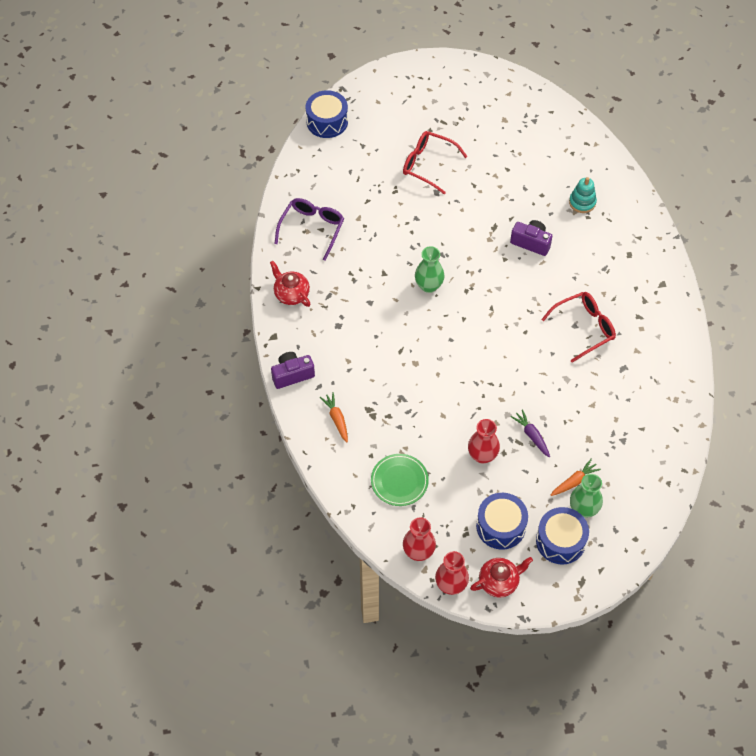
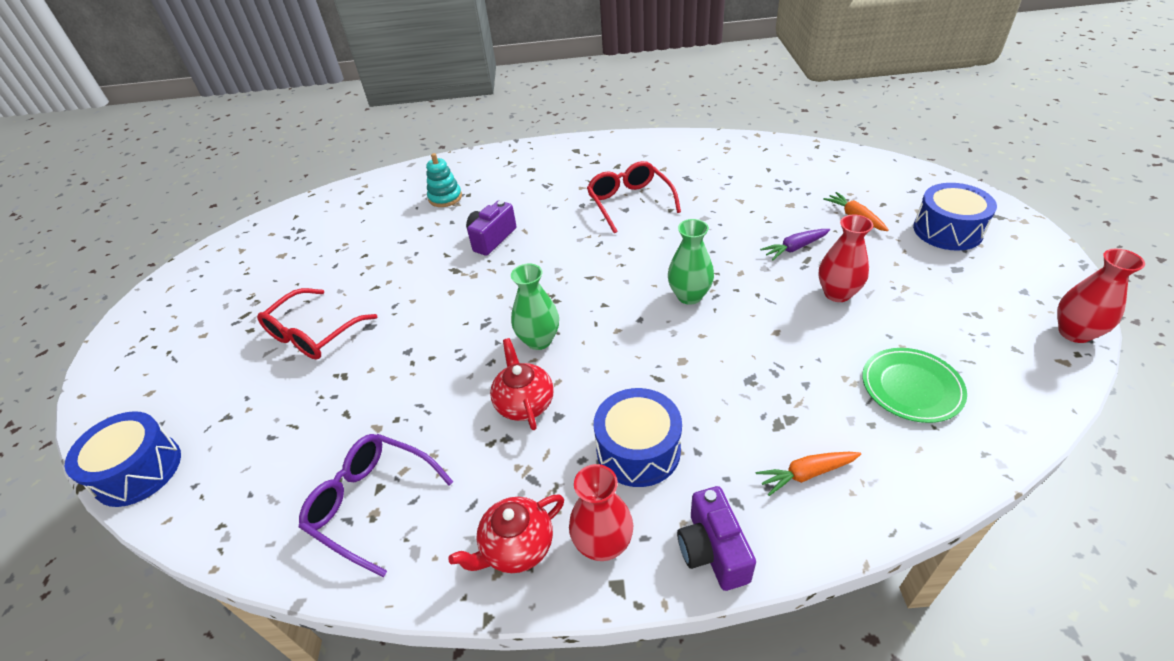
camera: 80 degrees left, 15 degrees down
(418, 552) = (1035, 368): red vase -> red vase (603, 544)
(499, 582) = (1039, 284): red teapot -> red teapot (524, 403)
(500, 526) = (948, 280): blue drum -> blue drum (638, 450)
(583, 509) = (892, 212): green vase -> green vase (689, 296)

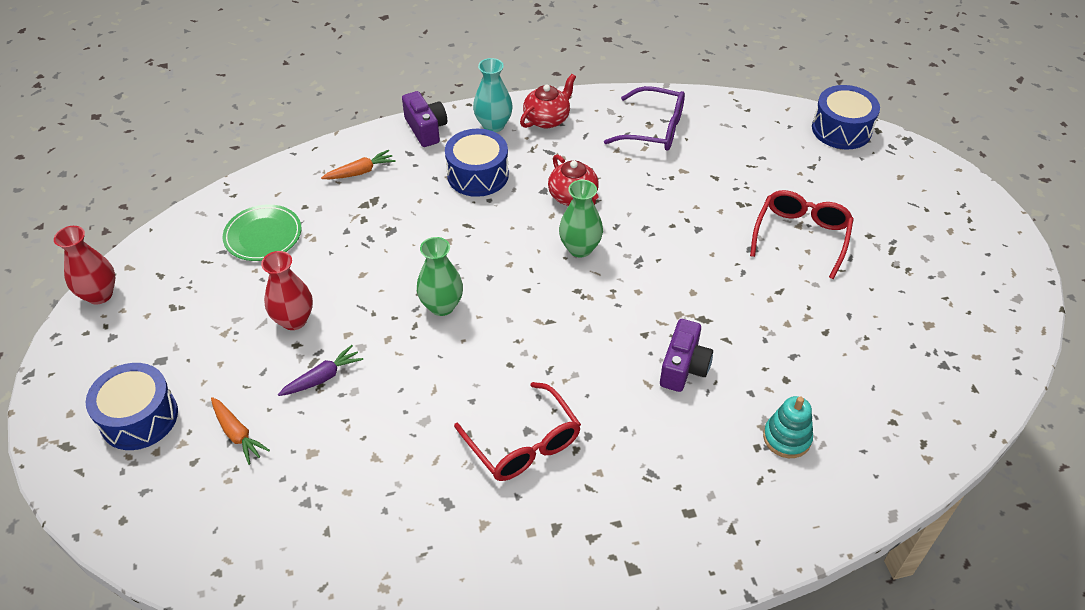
camera: 165 degrees right, 5 degrees up
(603, 544) = (493, 125): red vase -> turquoise vase

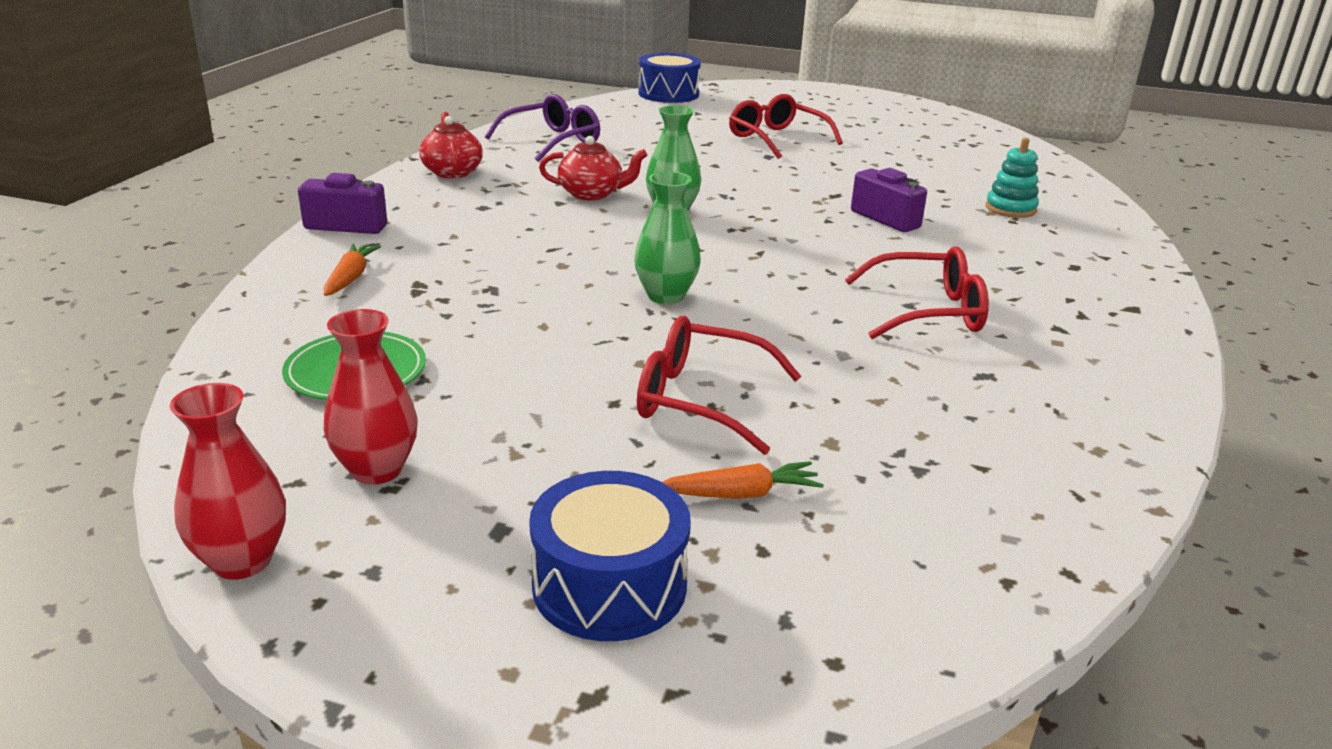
camera: 60 degrees left, 20 degrees down
(294, 320) = (564, 392): red vase -> red vase (377, 470)
(322, 377) = (700, 399): purple carrot -> red glasses
(478, 175) = (478, 222): blue drum -> none
(493, 125) = (412, 194): turquoise vase -> none

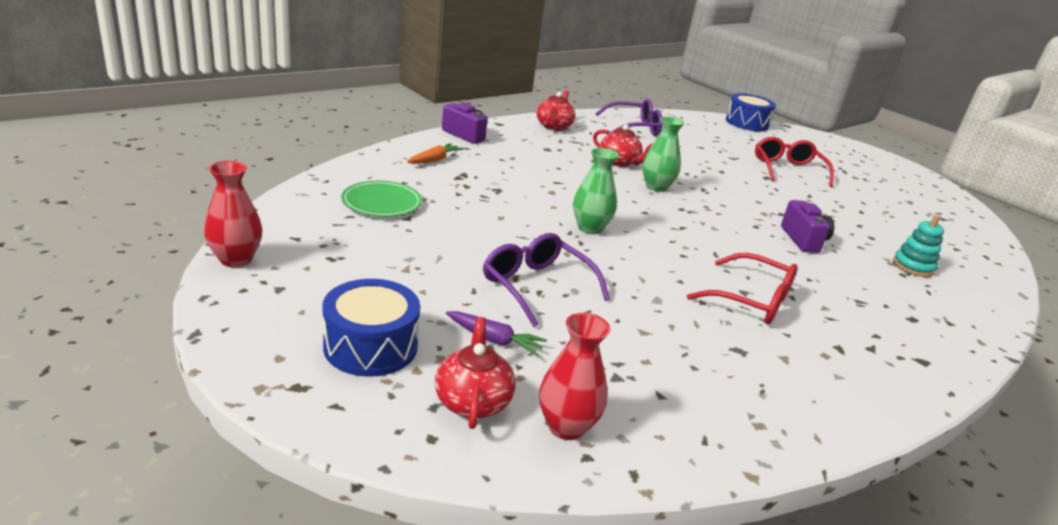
camera: 30 degrees right, 0 degrees up
(377, 470) = (335, 248): red vase -> red vase (566, 426)
(700, 399) = (536, 286): red glasses -> purple glasses
(741, 494) = (494, 339): orange carrot -> purple carrot
(817, 586) = (473, 401): none -> red teapot

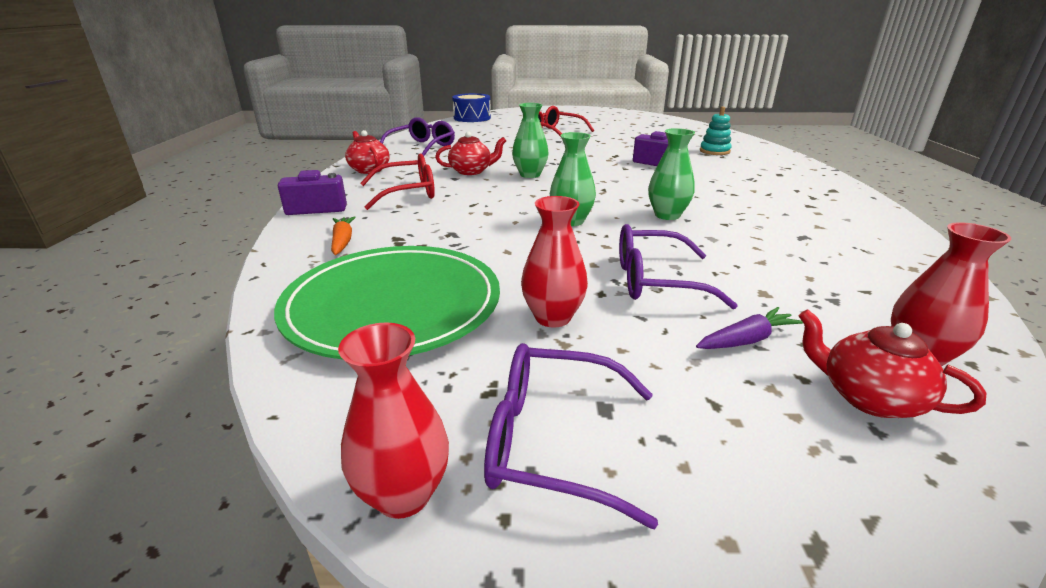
camera: 45 degrees left, 0 degrees up
(309, 288) = (552, 441): none -> purple glasses
(371, 346) = (729, 435): blue drum -> none
(382, 202) = (393, 305): green plate -> green plate, size x1.92
(432, 257) = (553, 317): none -> red vase
(673, 269) = (667, 215): none -> green vase
(752, 300) = (732, 207): red glasses -> red glasses (408, 193)

